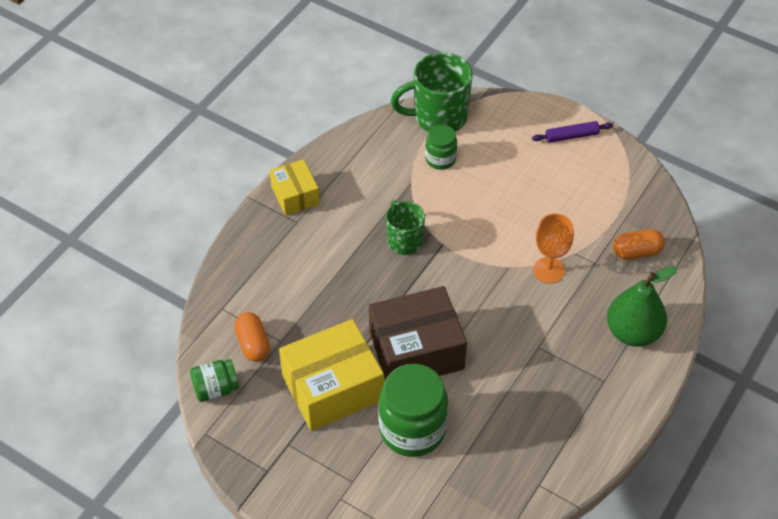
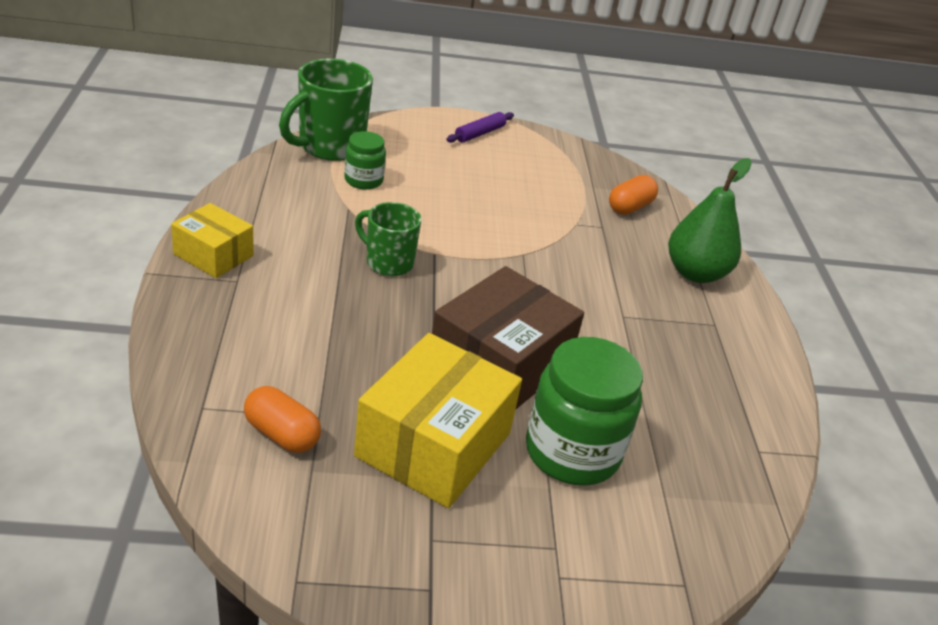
camera: 40 degrees left, 15 degrees down
(216, 389) = (268, 512): green jar -> none
(548, 270) = (566, 245): orange goblet -> none

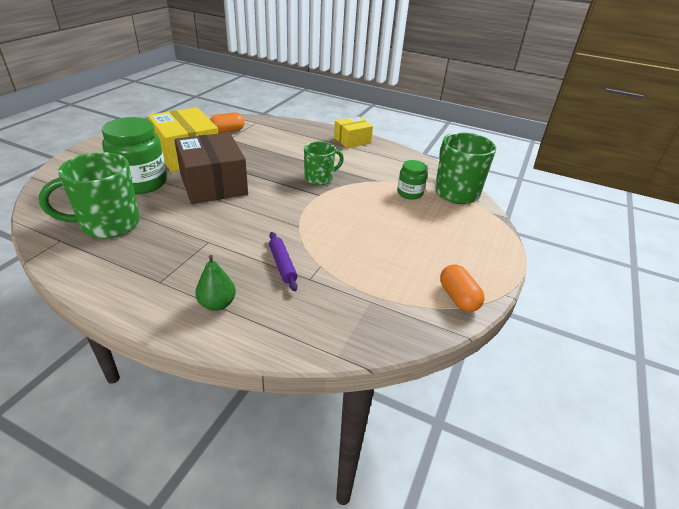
camera: 120 degrees right, 0 degrees up
(479, 133) = (475, 266): purple rolling pin -> purple rolling pin (282, 265)
(630, 207) = (328, 310): orange capsule -> orange capsule (458, 298)
(688, 423) = (108, 224): none -> green mug
(695, 273) = (217, 304): green pear -> green pear, size x0.60

